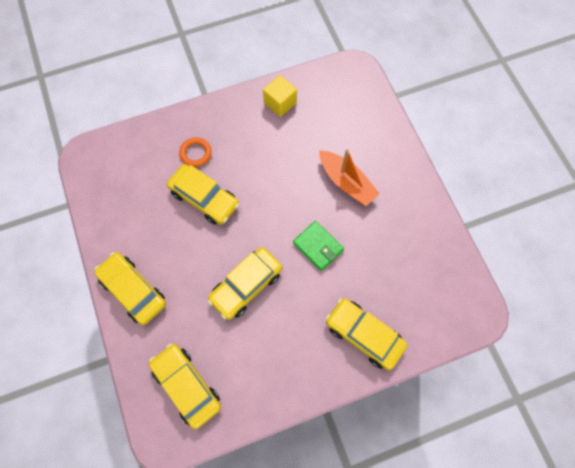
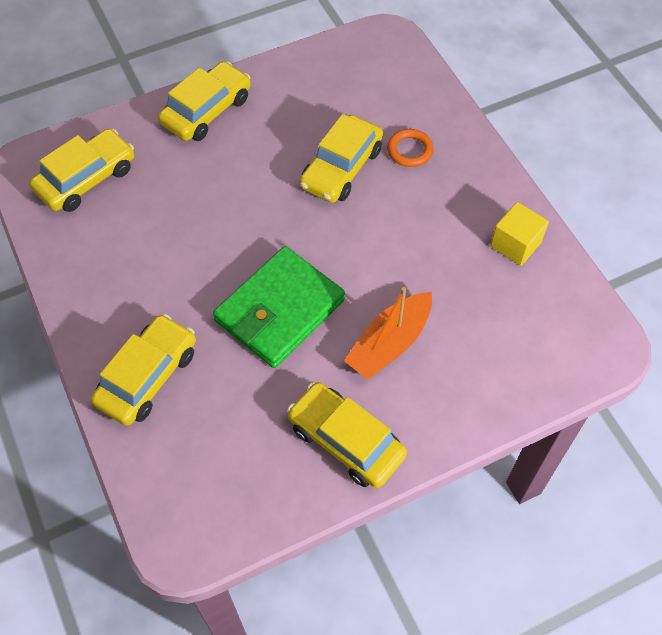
camera: 85 degrees right, 10 degrees down
(246, 285) = (217, 228): yellow car -> yellow car (346, 441)
(318, 246) = (279, 310): green wallet -> green wallet, size x1.73

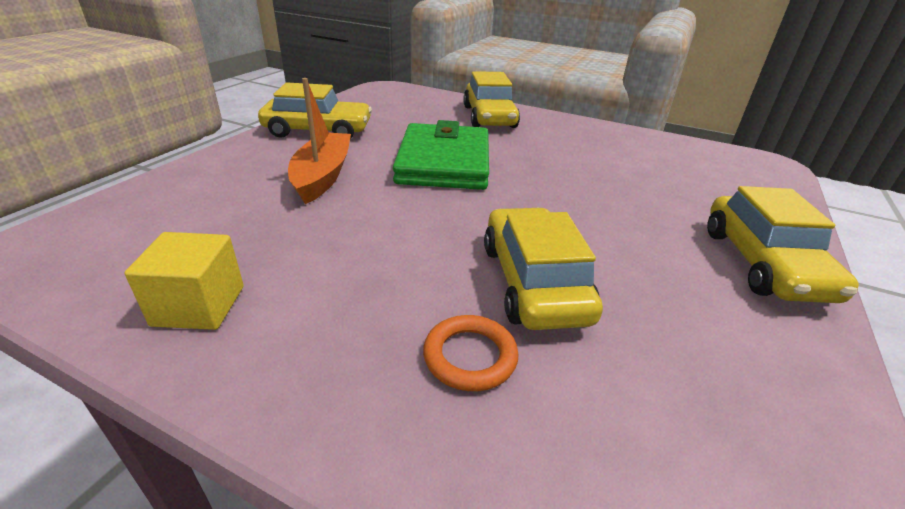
camera: 140 degrees right, 25 degrees down
(86, 179) = (717, 172): yellow car -> none

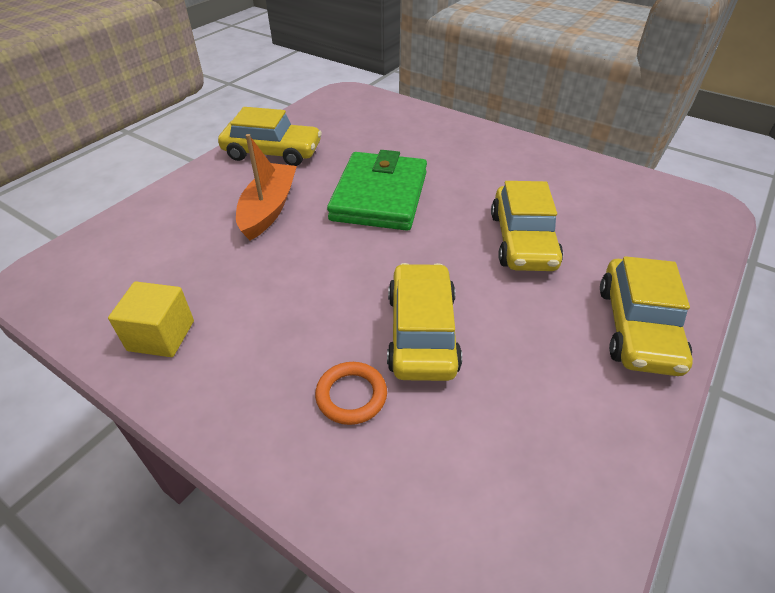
camera: 10 degrees right, 10 degrees up
(489, 117) = (439, 136): yellow car -> yellow car (522, 240)

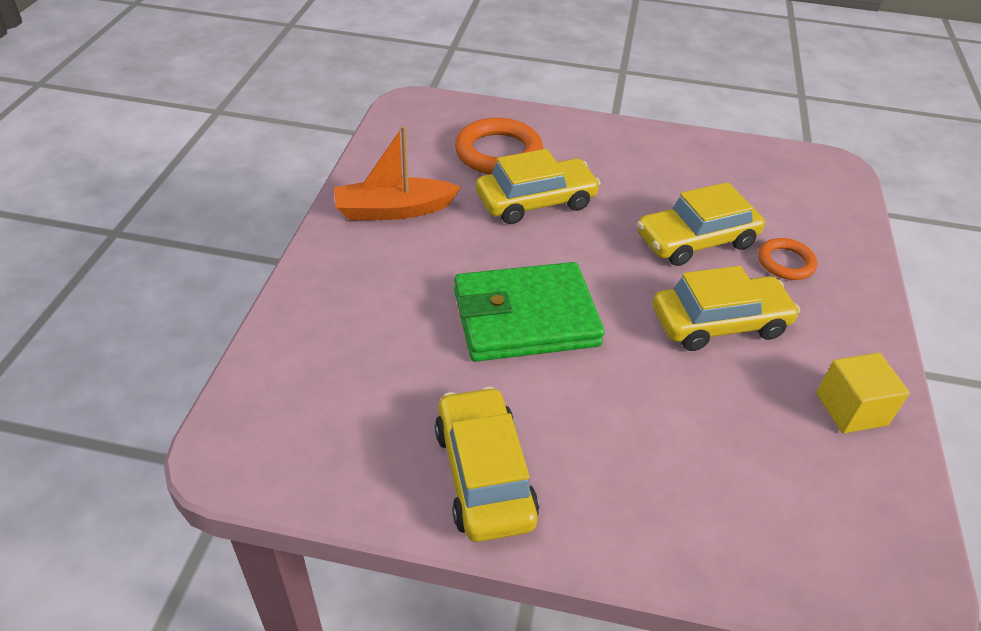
camera: 115 degrees left, 0 degrees up
(269, 209) = (616, 414): orange boat -> orange boat (393, 210)
(612, 239) = (498, 153): none -> orange ring
(637, 327) = (601, 140): yellow car -> yellow car (719, 323)

